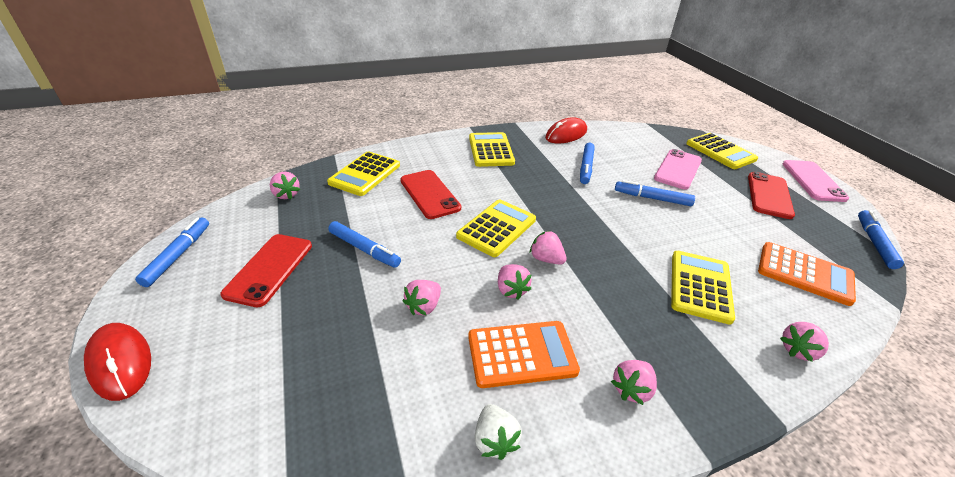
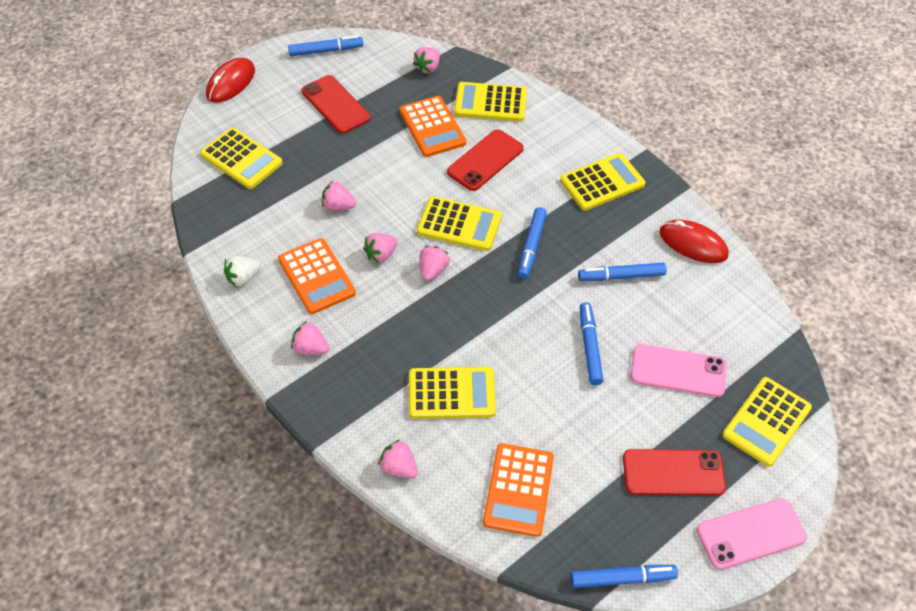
camera: 70 degrees right, 15 degrees up
(269, 269) = (335, 105): red phone -> red phone turned 60 degrees clockwise
(275, 386) = (241, 159): none -> yellow calculator
(364, 249) = (384, 147): blue marker -> blue marker (531, 246)
(365, 212) = (432, 127): none -> orange calculator

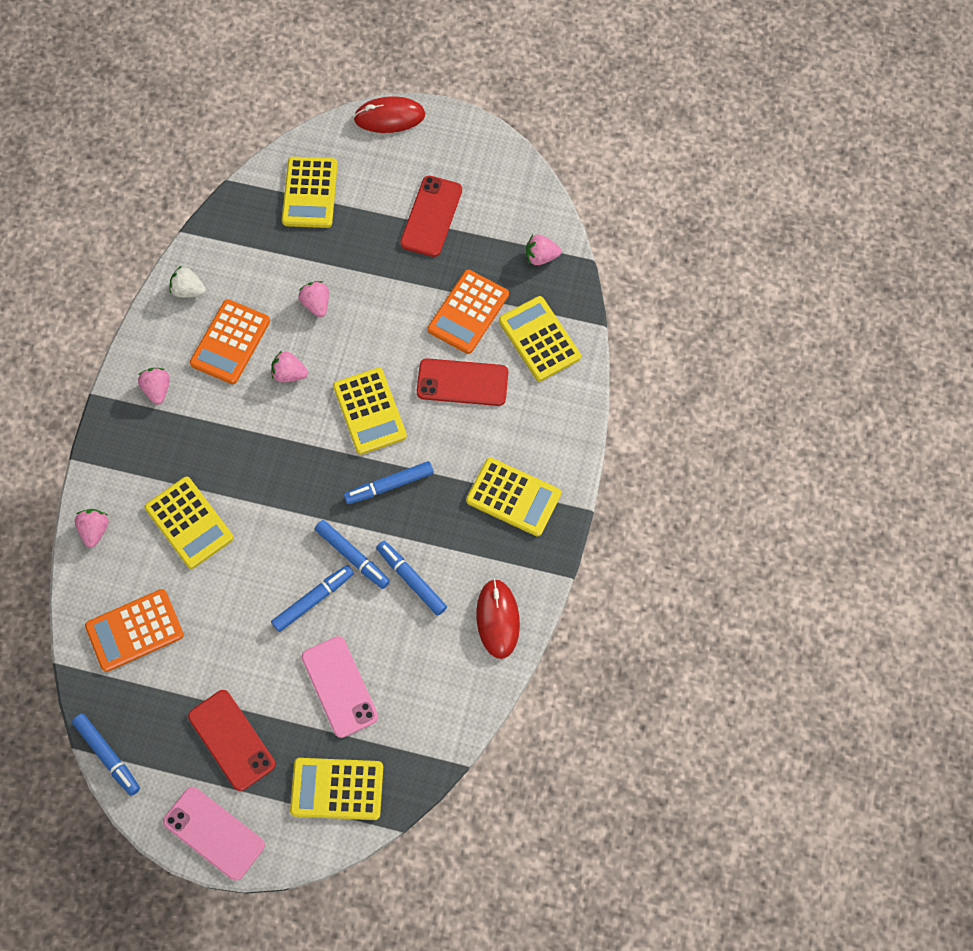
camera: 55 degrees right, 15 degrees up
(326, 51) = (492, 159): blue marker -> blue marker (352, 556)
(433, 270) = (303, 425): pink strawberry -> none

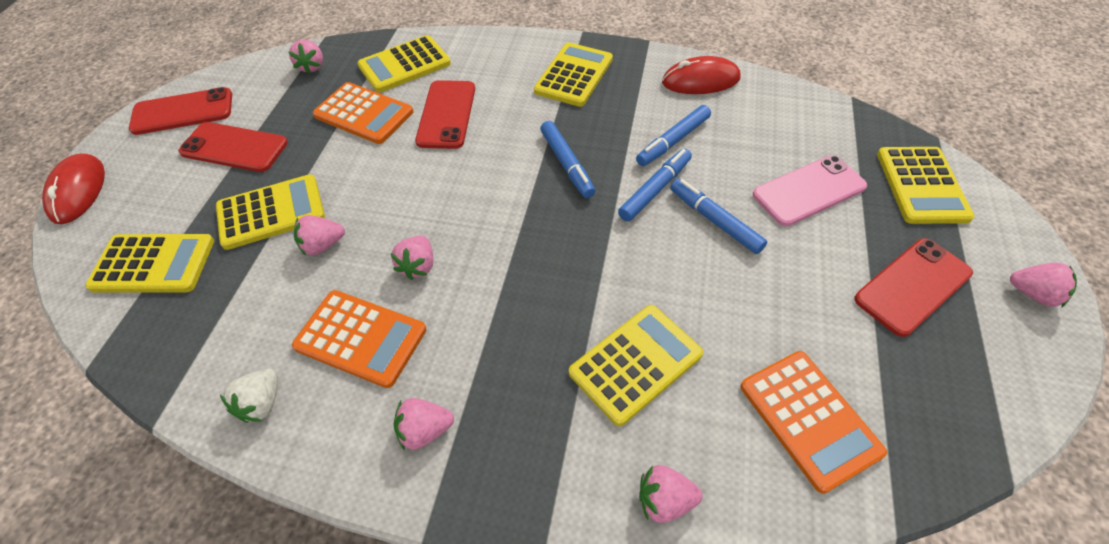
camera: 90 degrees left, 15 degrees down
(108, 755) = (1002, 434): blue marker -> none
(214, 833) = (1033, 294): pink phone -> pink strawberry
(370, 411) = (476, 186): yellow calculator -> yellow calculator (271, 212)
(481, 164) = (182, 112): none -> red phone

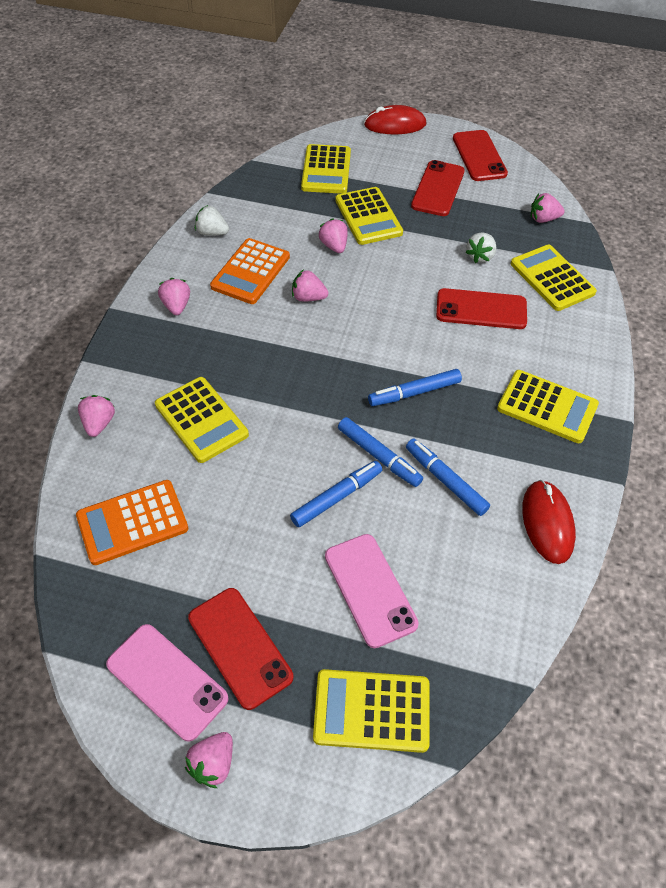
camera: 90 degrees right, 0 degrees up
(364, 114) = (480, 256): orange calculator -> white strawberry
(979, 346) = (167, 681): none -> pink phone

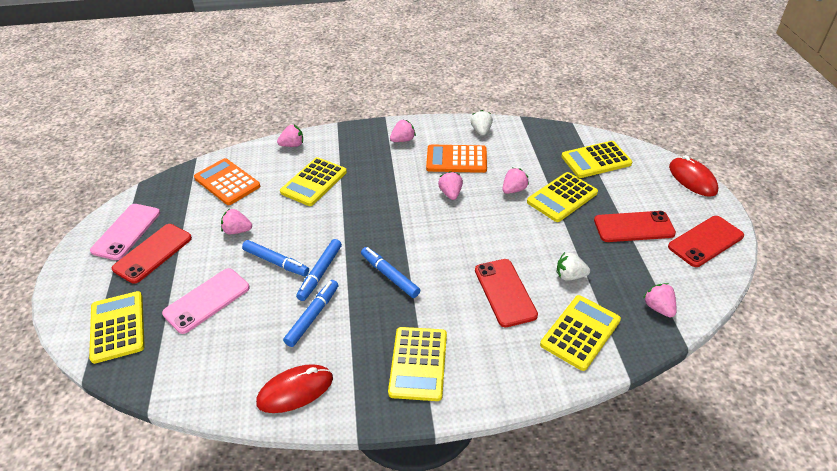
camera: 70 degrees right, 10 degrees down
(213, 764) = (78, 267): pink strawberry -> pink strawberry (237, 231)

